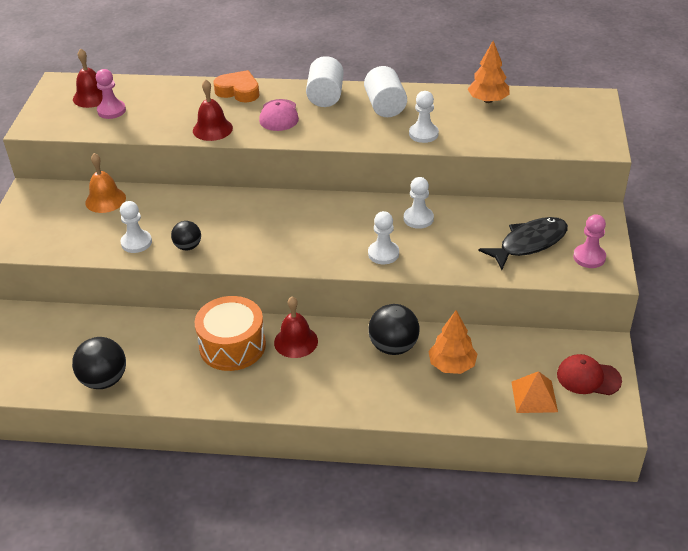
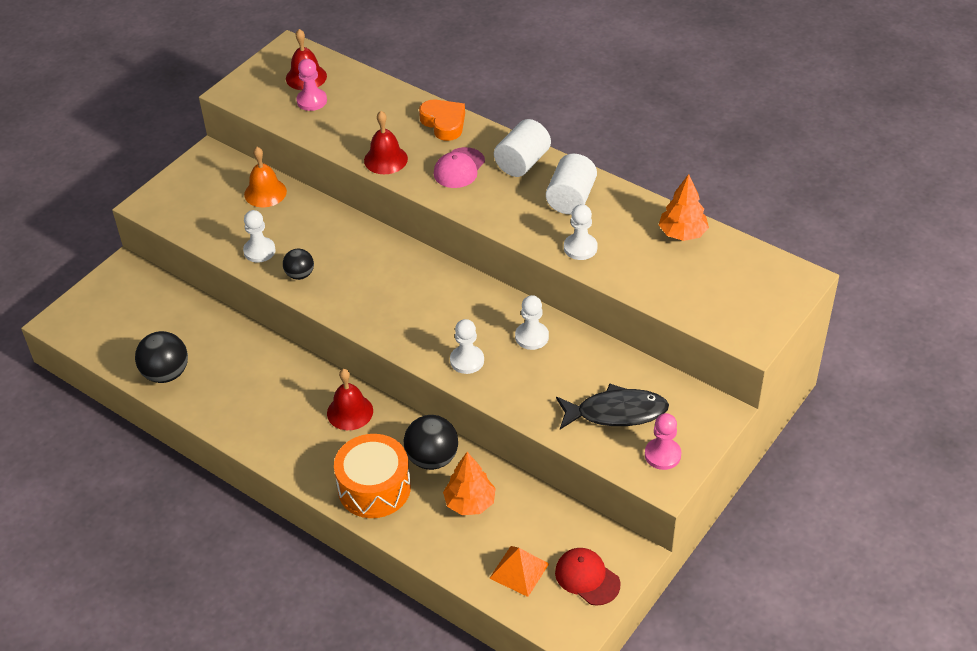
camera: 30 degrees right, 5 degrees up
(232, 346) = (293, 390): orange drum -> orange drum (374, 488)

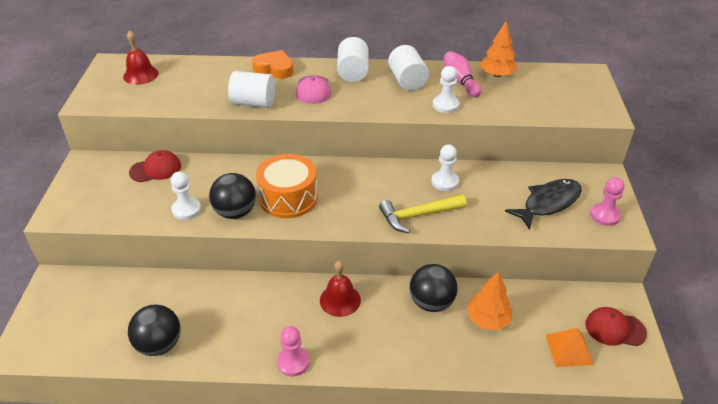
camera: 35 degrees left, 5 degrees down
(265, 192) = (156, 169): orange bell -> red cap
(300, 274) = (235, 212): black ball -> black ball, size x1.64
(312, 101) = (159, 87): pink pawn -> pink pawn (293, 362)
(374, 488) = (410, 346): orange drum -> orange drum (288, 198)
(385, 159) = (253, 103): red bell -> white cylinder
(467, 360) = (418, 216): white pawn -> yellow hammer
(629, 225) = (460, 82): none -> pink bowling pin

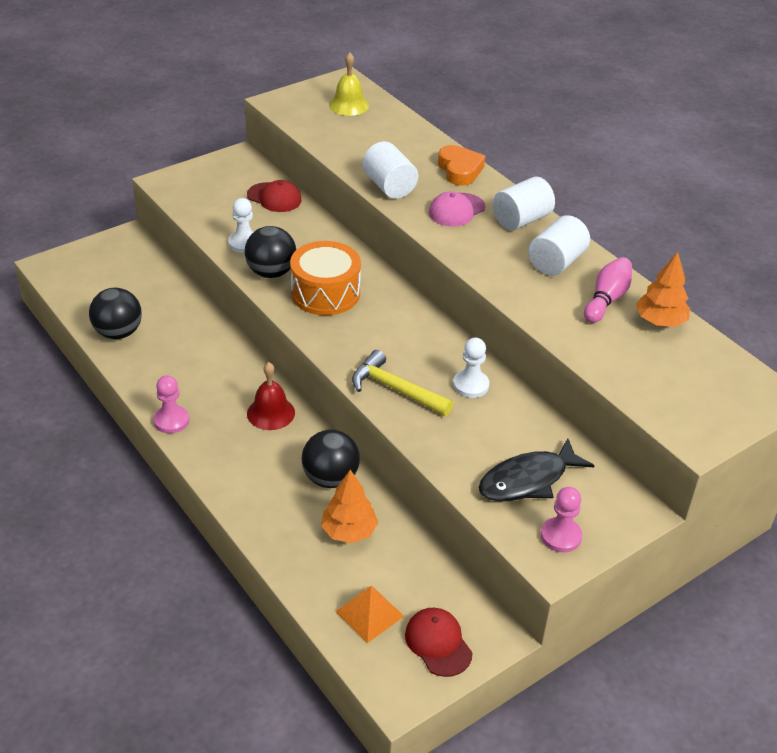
camera: 50 degrees right, 0 degrees up
(141, 75) = (349, 105): red bell -> yellow bell
(445, 105) = (546, 308): white pawn -> none
(548, 203) = (528, 480): black fish -> black fish turned 135 degrees clockwise

